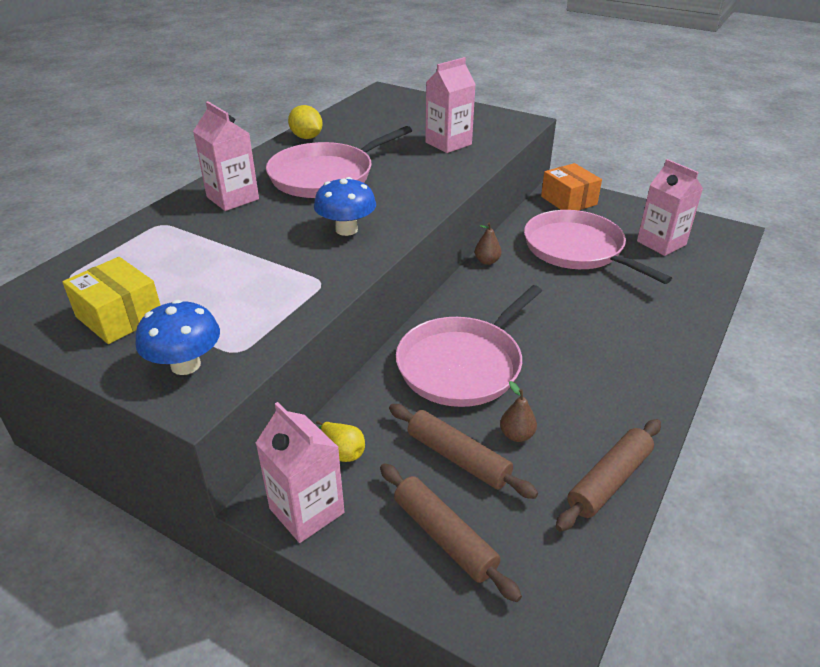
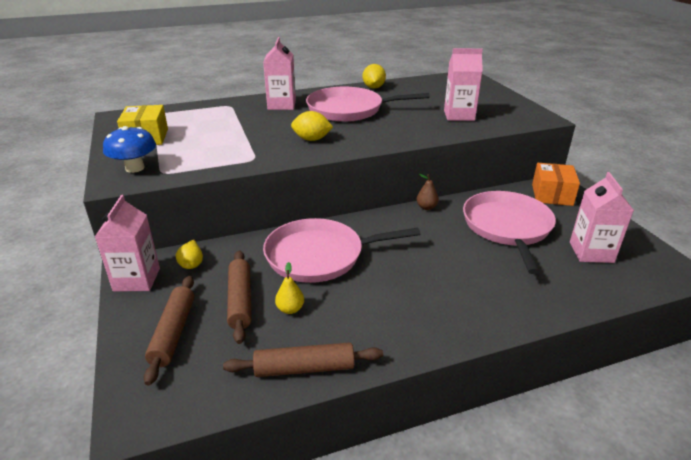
camera: 40 degrees right, 5 degrees down
(346, 229) = (312, 139): blue mushroom -> yellow lemon
(517, 435) = (290, 309): brown pear -> yellow pear

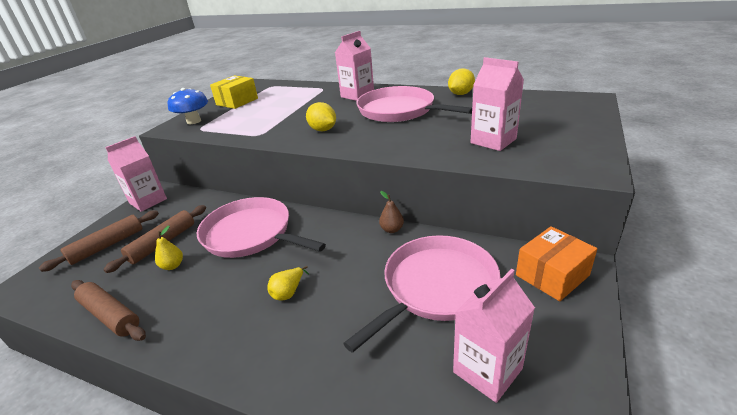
camera: 45 degrees right, 0 degrees up
(192, 263) = (184, 203): yellow pear -> yellow pear (289, 292)

